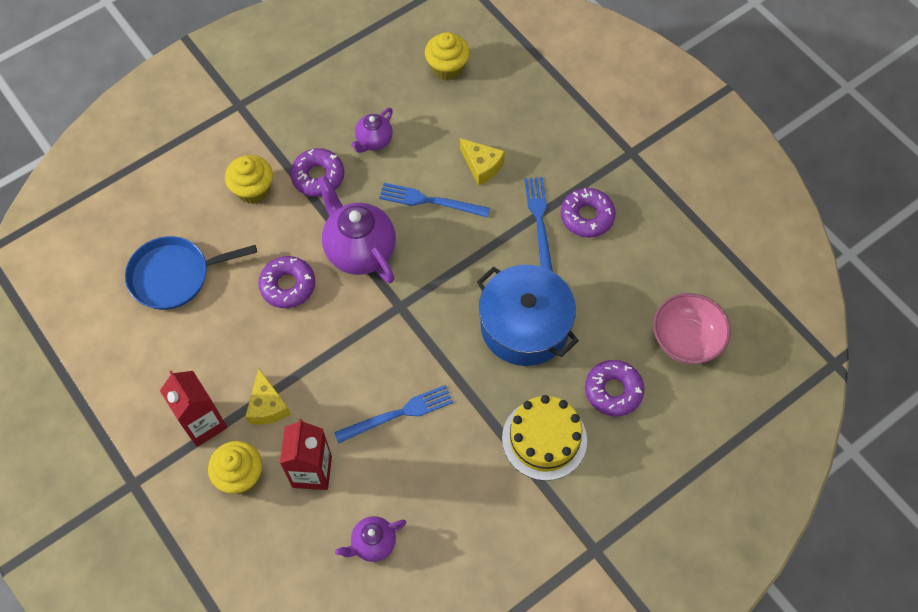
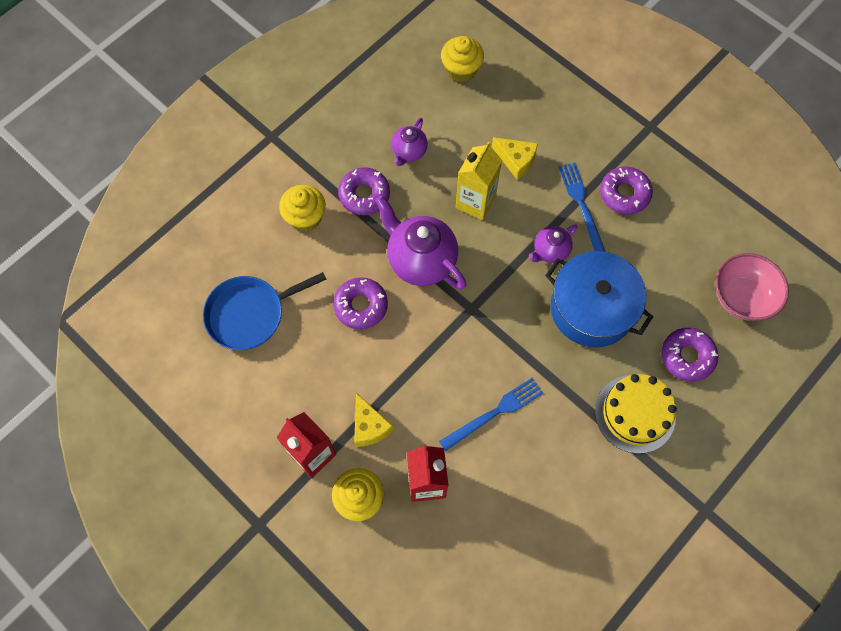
camera: 10 degrees left, 5 degrees up
(373, 543) = (500, 542): purple teapot -> purple teapot (550, 251)
(430, 201) = (475, 202): blue fork -> yellow carton

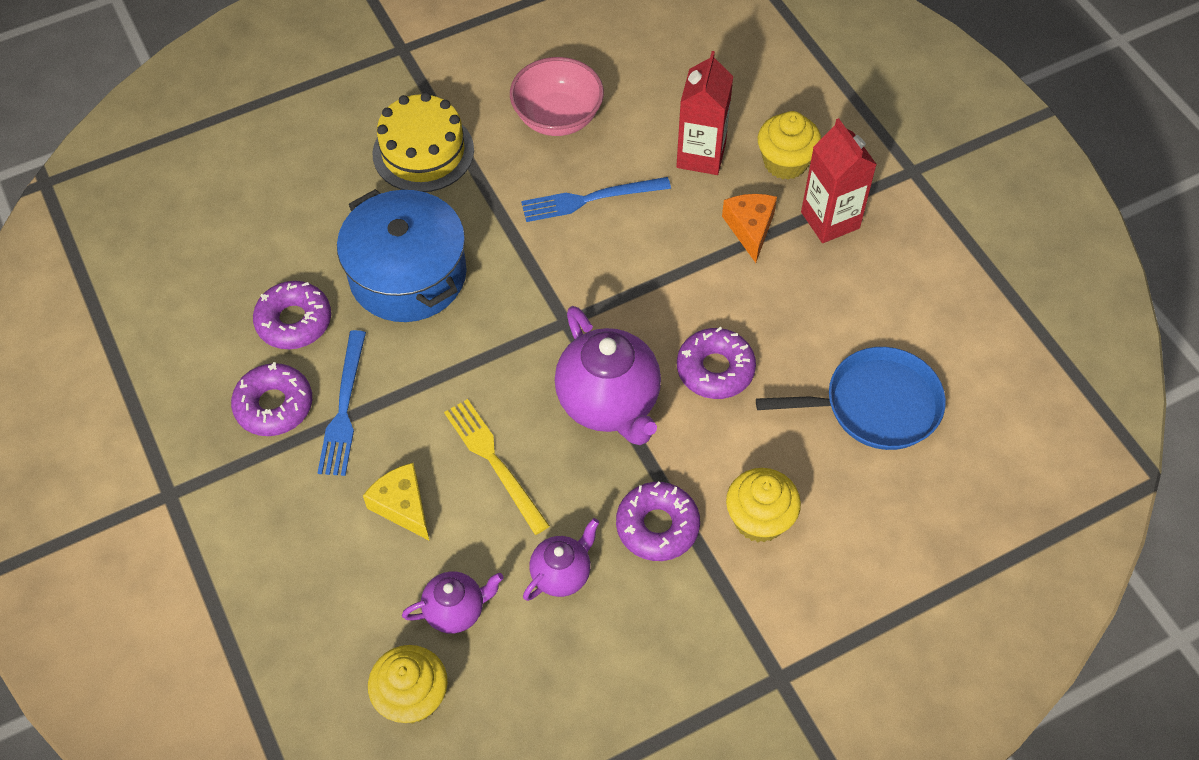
camera: 160 degrees left, 10 degrees down
(369, 426) = (750, 228): yellow cheese -> orange cheese
(475, 202) = (494, 462): yellow carton -> yellow fork
(550, 251) = (423, 360): purple teapot -> purple teapot (456, 610)
(687, 356) = (323, 189): purple donut -> purple donut (294, 321)
(741, 297) = (211, 231): pink bowl -> pink bowl (557, 117)

